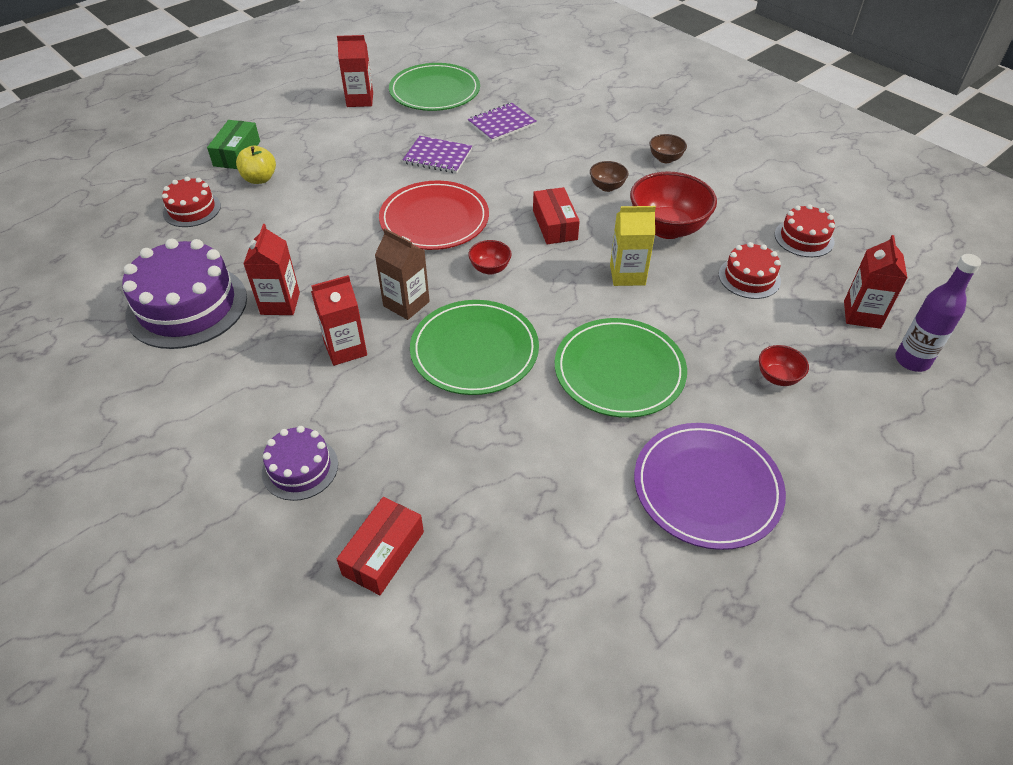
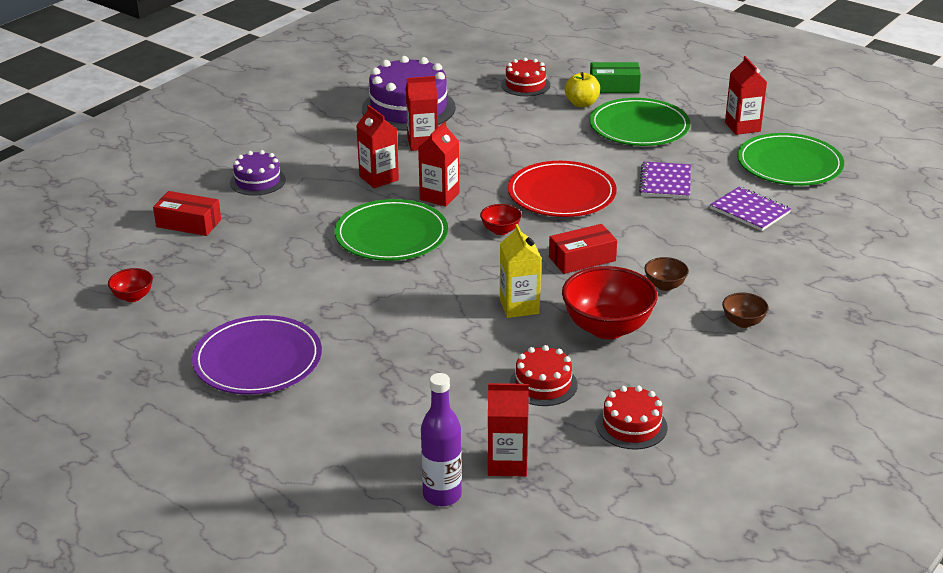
camera: 80 degrees right, 15 degrees down
(406, 304) = (439, 196): brown carton -> red carton
(619, 370) = (384, 309): green plate -> green plate (639, 127)
(777, 377) = (396, 401): red bowl -> red bowl (133, 297)

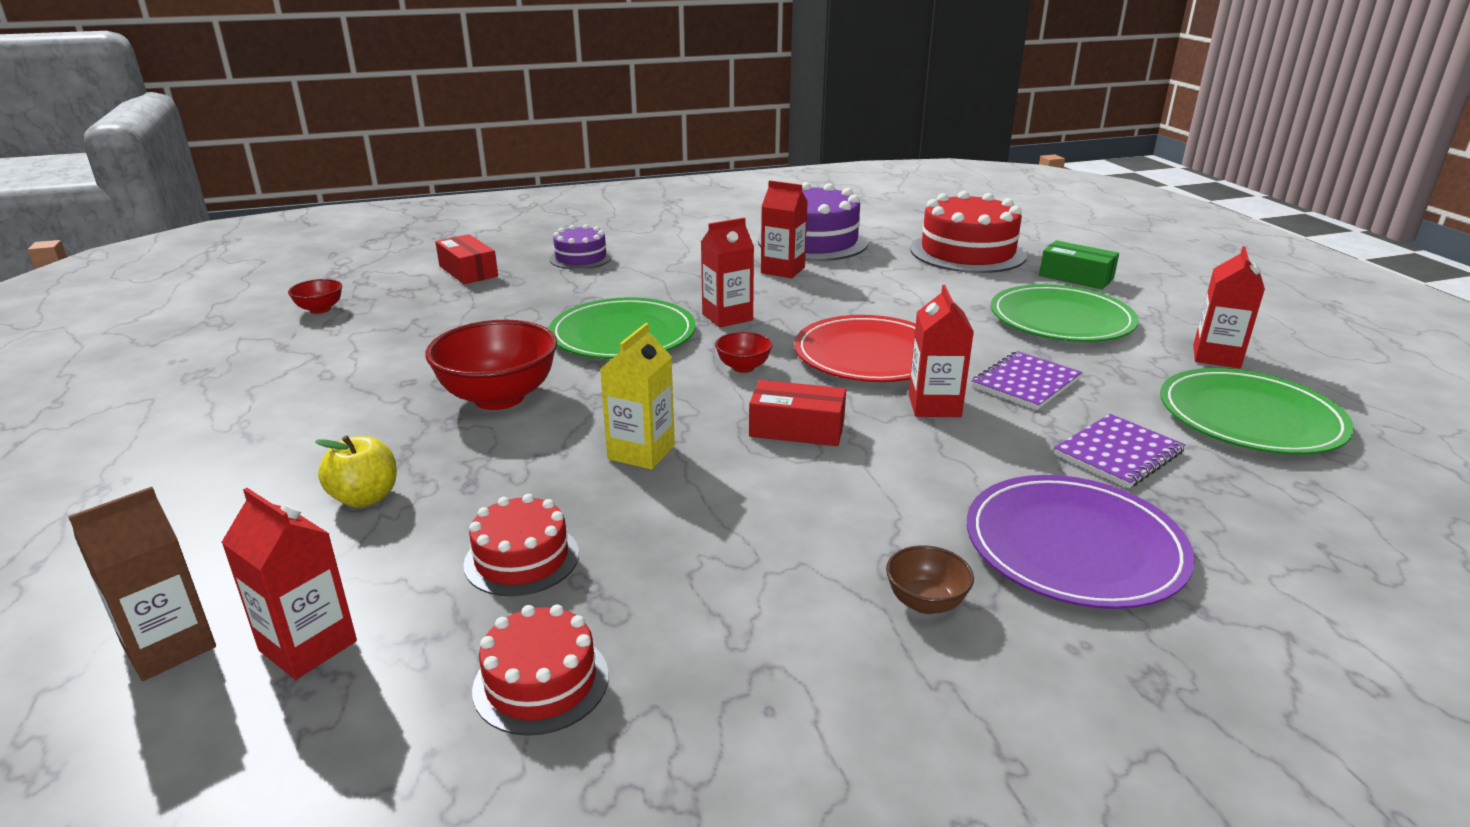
camera: 35 degrees right, 5 degrees down
(257, 360) = (304, 399): purple plate -> purple plate (1074, 546)
(379, 178) = (692, 286): red carton -> red carton (934, 406)
(442, 495) = (169, 646): purple bottle -> brown carton
(525, 85) = (967, 252): red cake -> red cake, size x1.85
(582, 104) = (1013, 282): yellow apple -> yellow apple (365, 498)
(607, 328) = (711, 523): red bowl -> red bowl (499, 398)
(665, 286) = (866, 501): brown bowl -> none
(750, 211) = (1118, 453): purple notebook -> purple notebook turned 60 degrees clockwise

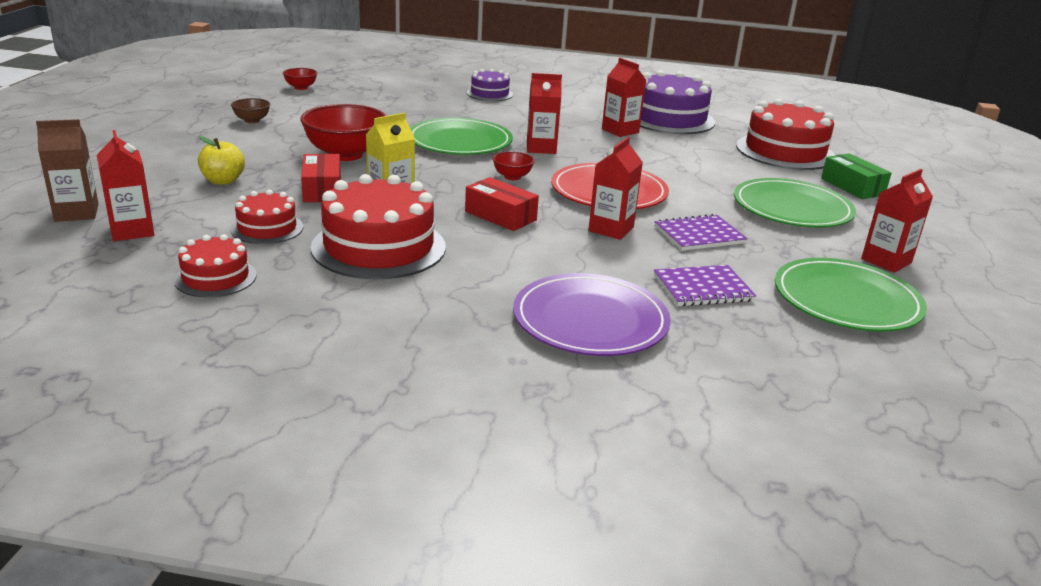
camera: 25 degrees right, 0 degrees up
(468, 271) = (409, 86): red box -> red box (322, 189)
(709, 532) = (379, 247): none -> red cake
(925, 602) = (456, 313): brown bowl -> brown bowl (252, 120)

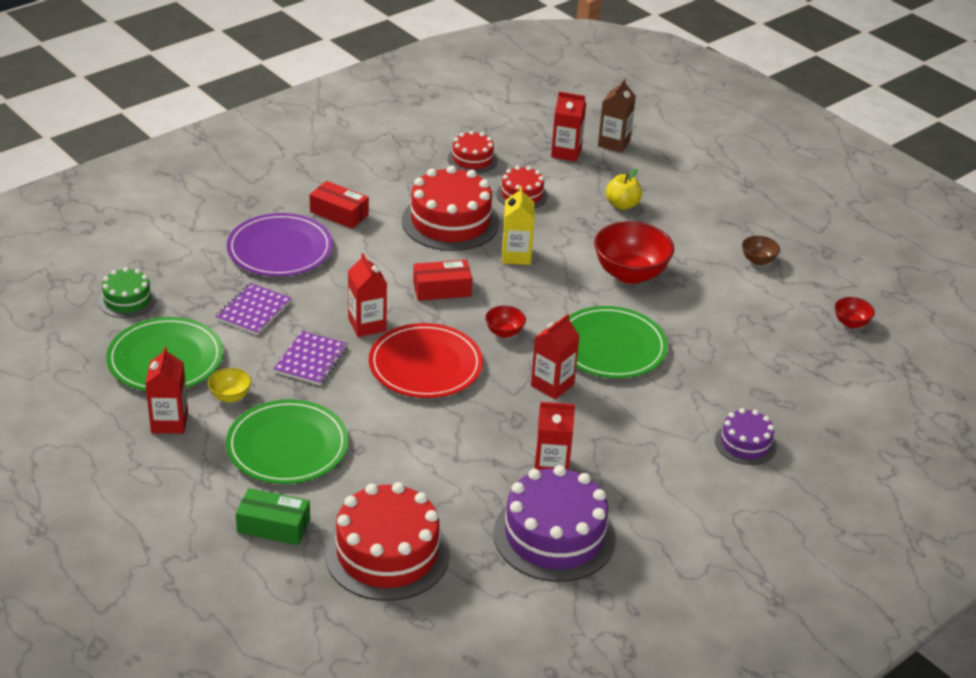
camera: 130 degrees right, 10 degrees up
(322, 189) = (566, 237): red box -> red box (339, 213)
(807, 249) = (230, 396): none -> yellow bowl
(843, 370) = (127, 300): none -> green cake

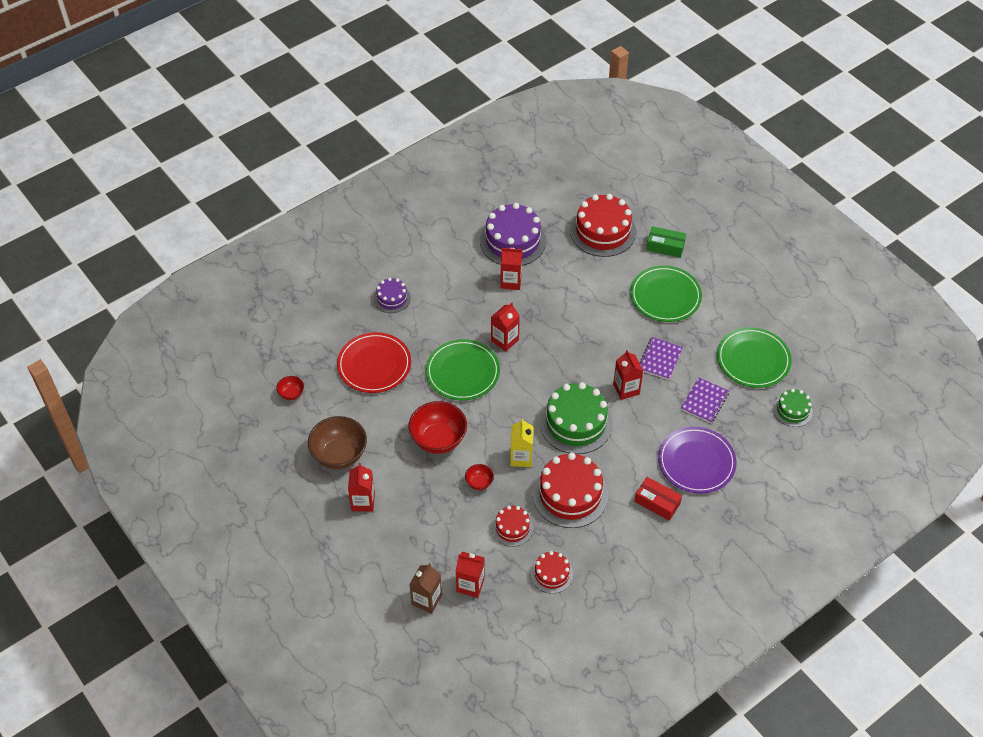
camera: 175 degrees left, 15 degrees up
(169, 422) = (738, 312): red carton -> red carton (363, 502)
(230, 396) = (706, 331): yellow bowl -> none
(425, 365) = (586, 356): red plate -> red plate (374, 365)
(442, 289) = (576, 423): red box -> green cake
(504, 332) = (533, 383): red bowl -> red bowl (479, 483)
(622, 205) = (432, 517): yellow apple -> none
(758, 260) = (339, 455): brown bowl -> brown bowl, size x2.06

